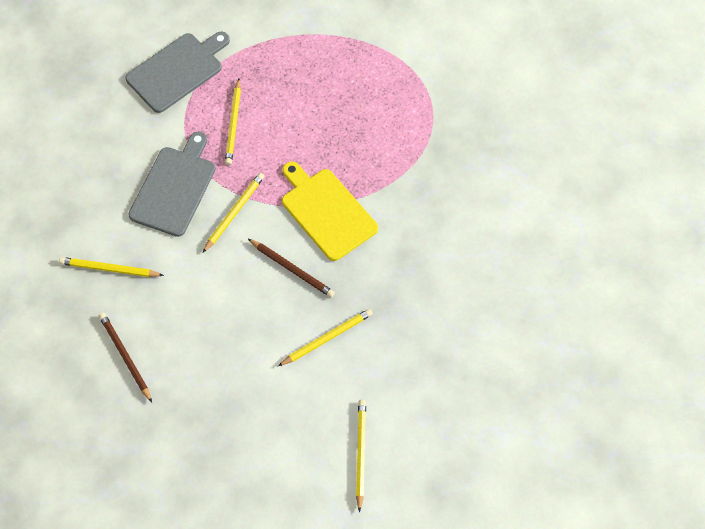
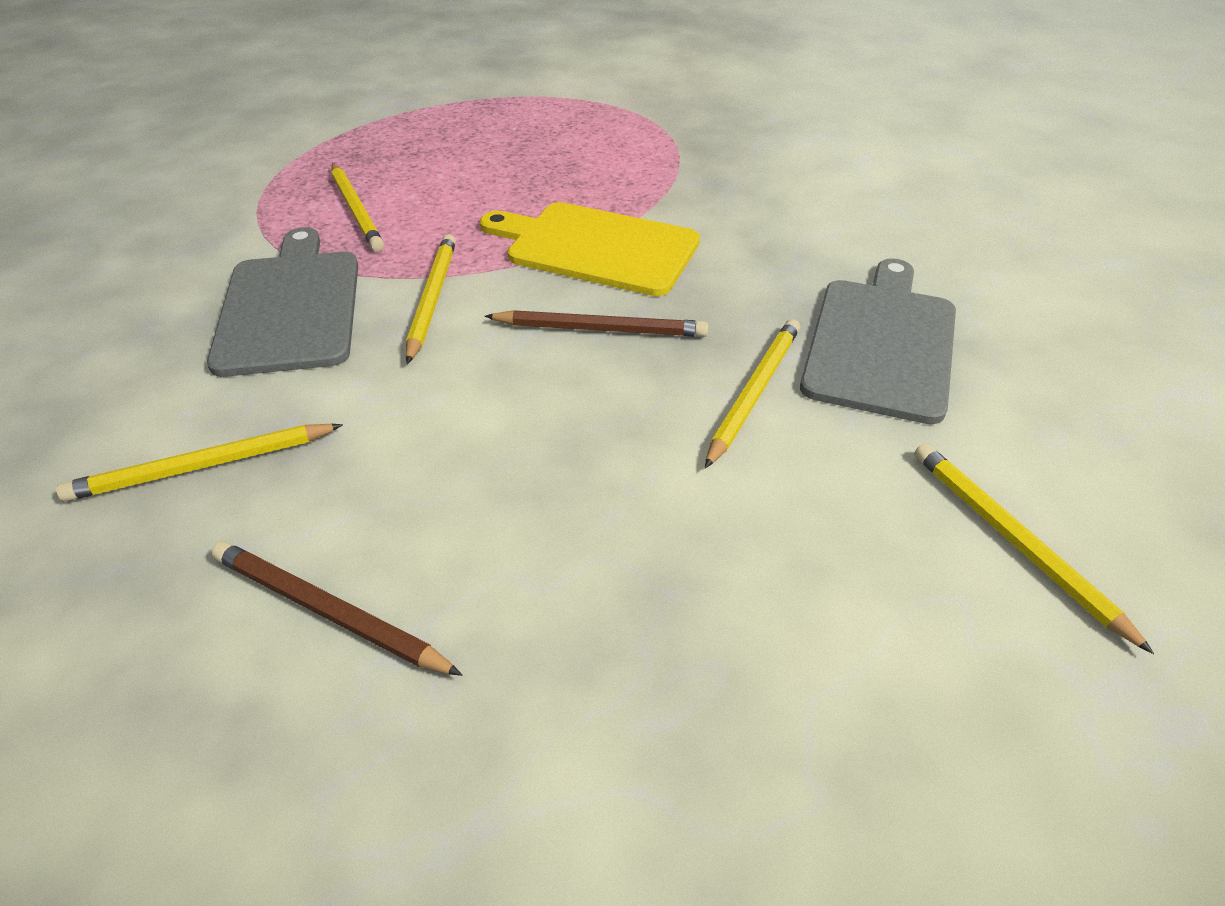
camera: 30 degrees left, 20 degrees down
(177, 70) = (217, 187): grey cutting board -> grey cutting board (881, 343)

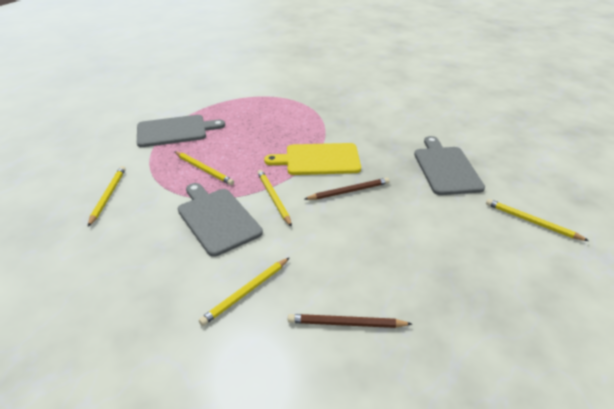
camera: 25 degrees left, 5 degrees down
(373, 130) = (175, 131): none -> grey cutting board
(753, 392) = (420, 198): yellow pencil -> yellow pencil (108, 196)

